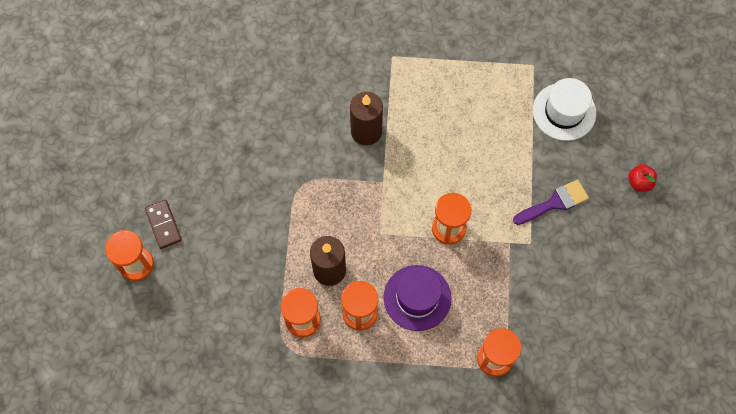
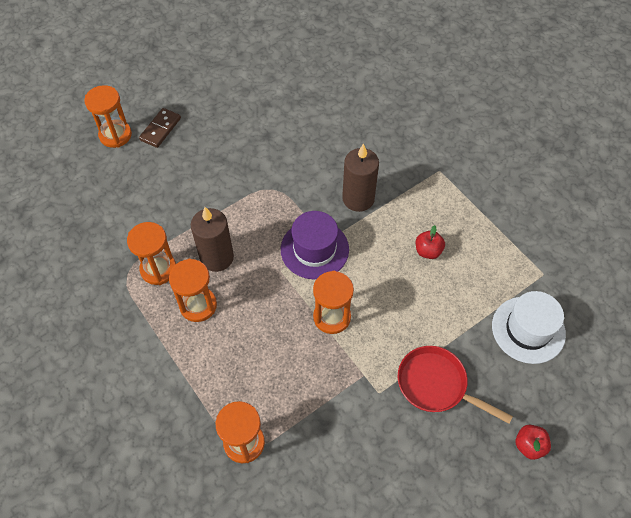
camera: 50 degrees right, 10 degrees down
(417, 297) = (248, 338): purple hat -> purple hat (314, 249)
(452, 122) = (428, 251): none -> red apple
(554, 203) = (436, 385): purple brush -> red pan

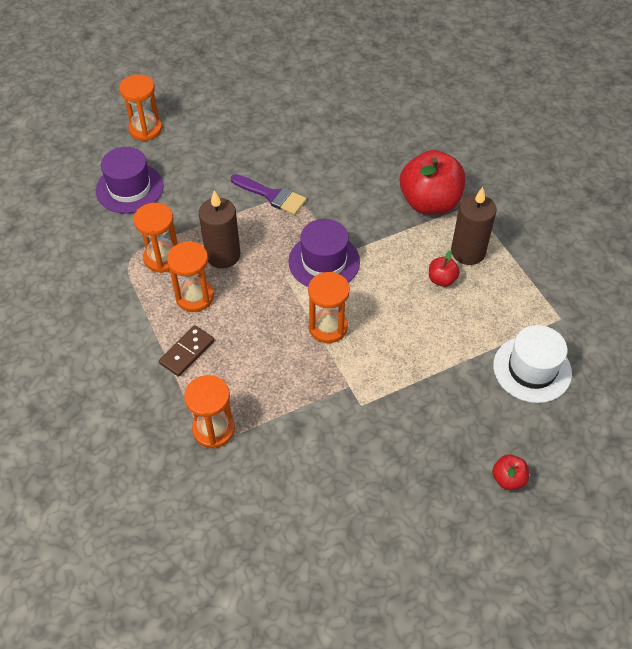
camera: 10 degrees right, 5 degrees down
(112, 200) = (129, 188): none -> purple hat
(160, 129) = (191, 129): brown domino -> brown domino (187, 352)
(251, 188) = (272, 195): none -> purple brush
(358, 199) = (379, 220): brown candle -> brown candle (468, 252)
(401, 174) = (430, 202): none -> red apple
(436, 385) = (422, 407): red pan -> none

